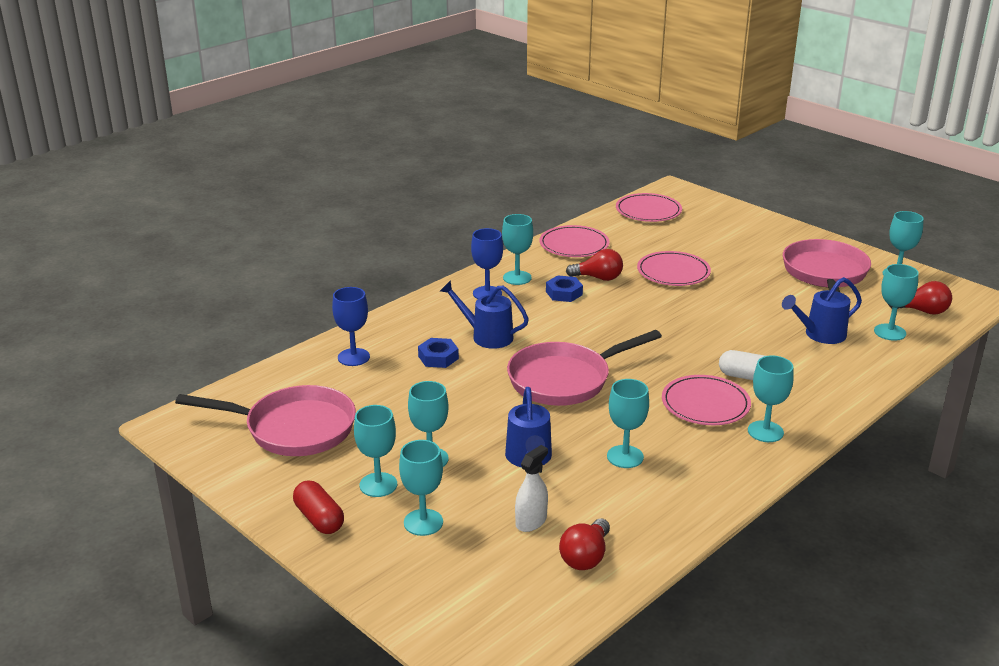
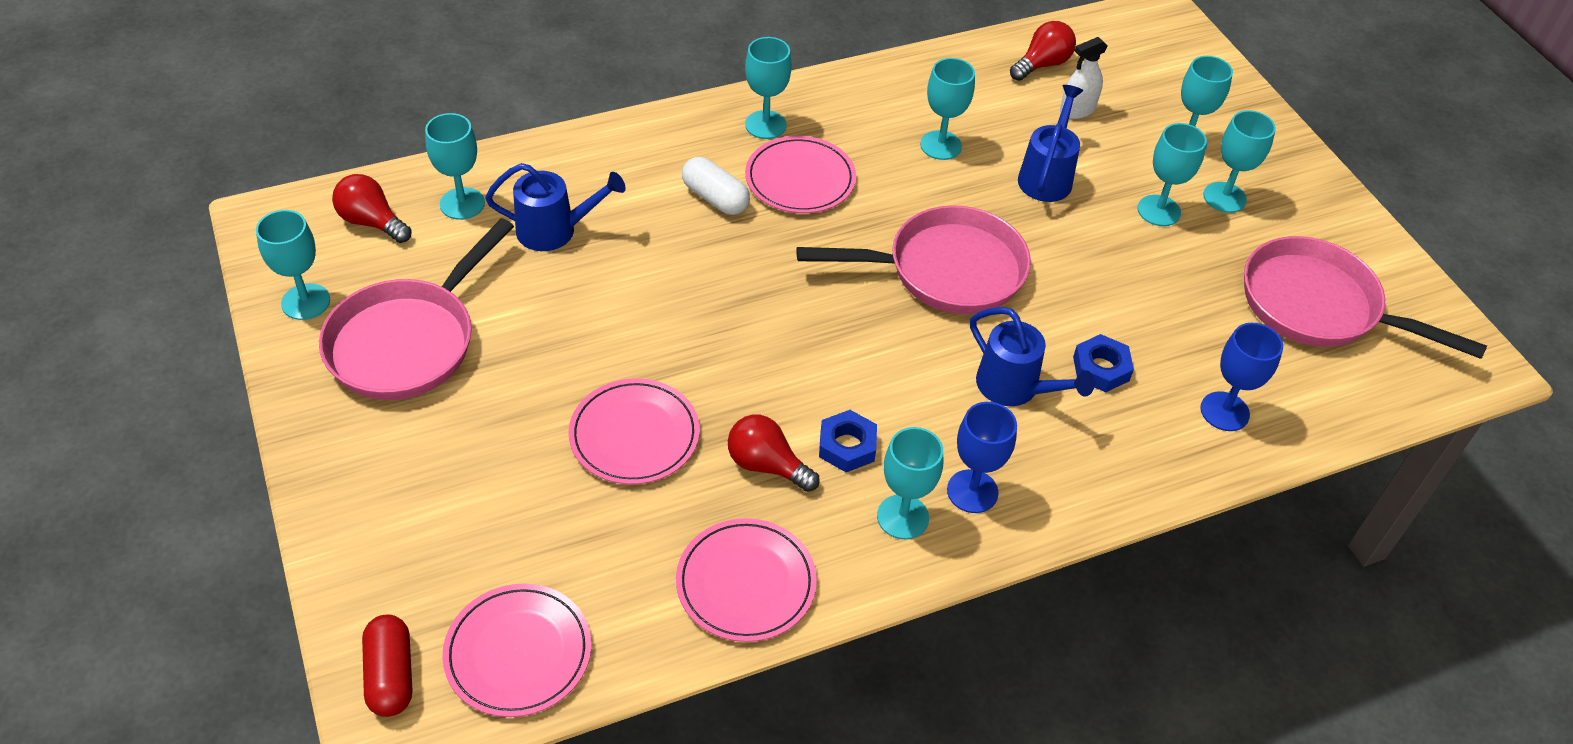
camera: 160 degrees left, 20 degrees up
(319, 519) = (1293, 178): red capsule -> red capsule (391, 675)

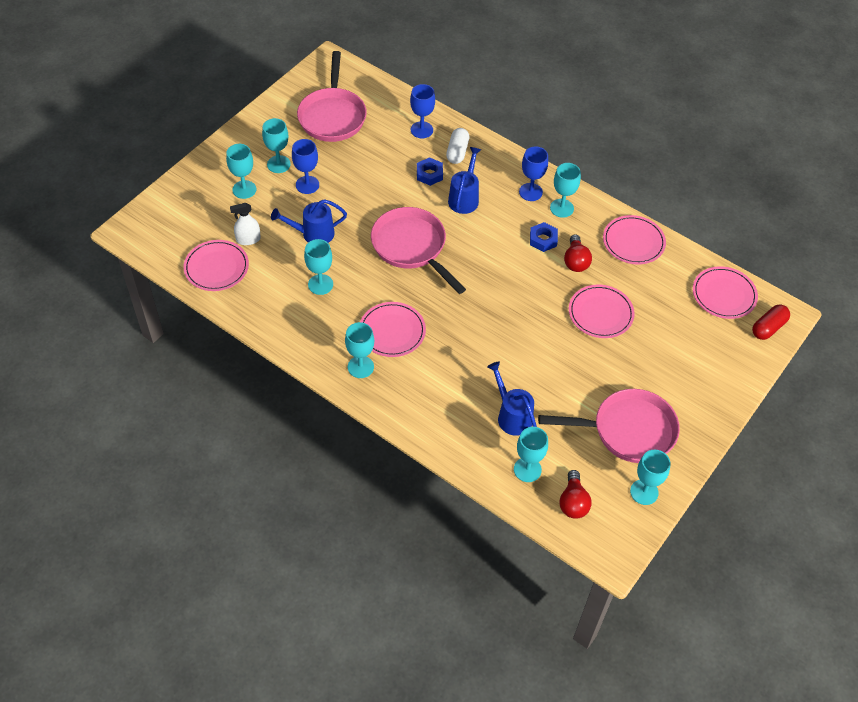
camera: 120 degrees left, 5 degrees up
(715, 198) = (434, 360): white capsule -> white capsule (457, 152)
(1042, 64) = (216, 267): red light bulb -> pink plate
(1077, 110) = (248, 239): white spray bottle -> white spray bottle turned 135 degrees clockwise
(1159, 211) = (307, 185): turquoise goblet -> blue goblet

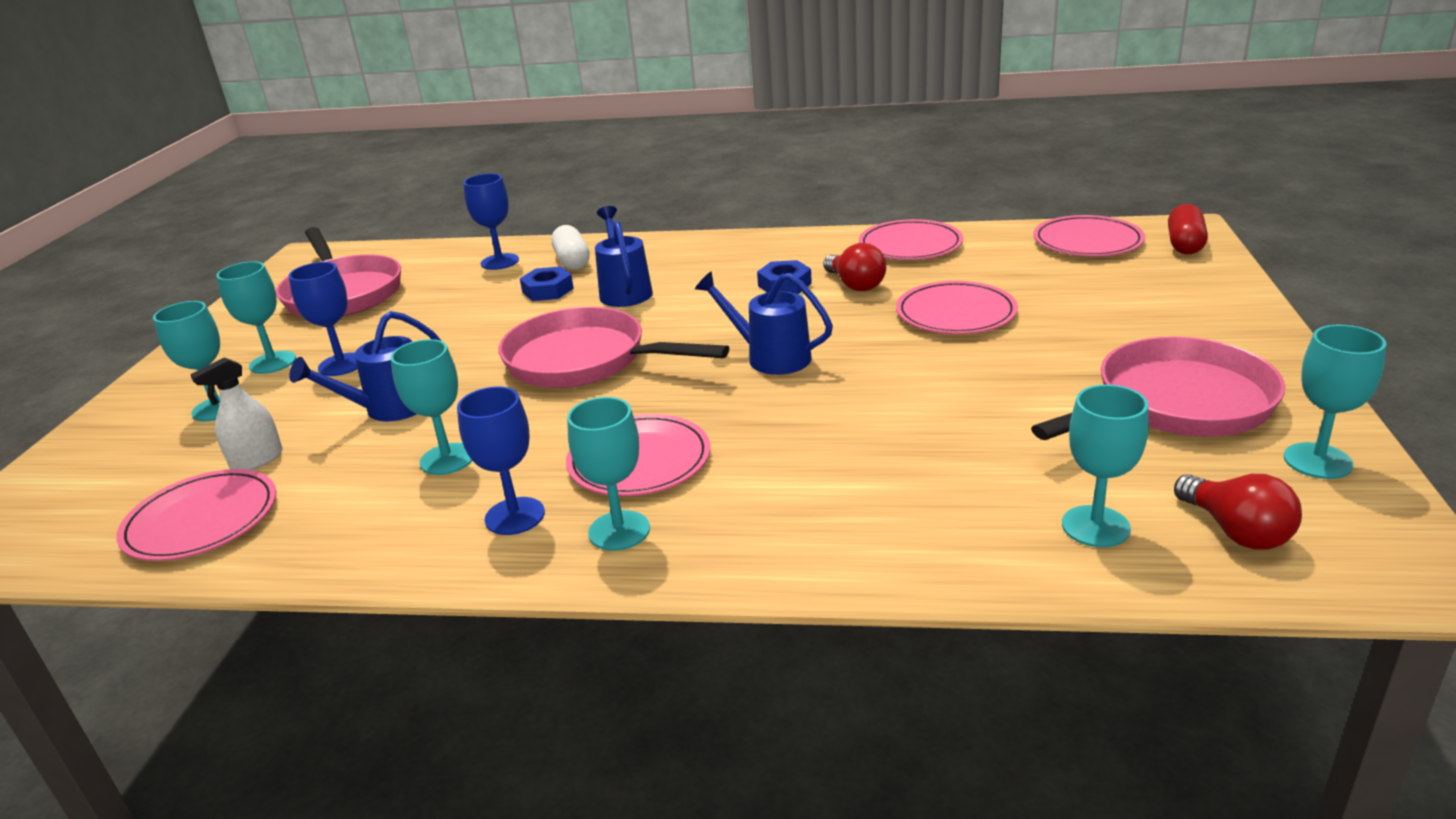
camera: 25 degrees left, 25 degrees down
(511, 415) = (972, 470): blue watering can -> blue watering can (769, 357)
(530, 192) = (717, 256): blue goblet -> blue goblet (515, 516)
(561, 208) = (777, 253): turquoise goblet -> none

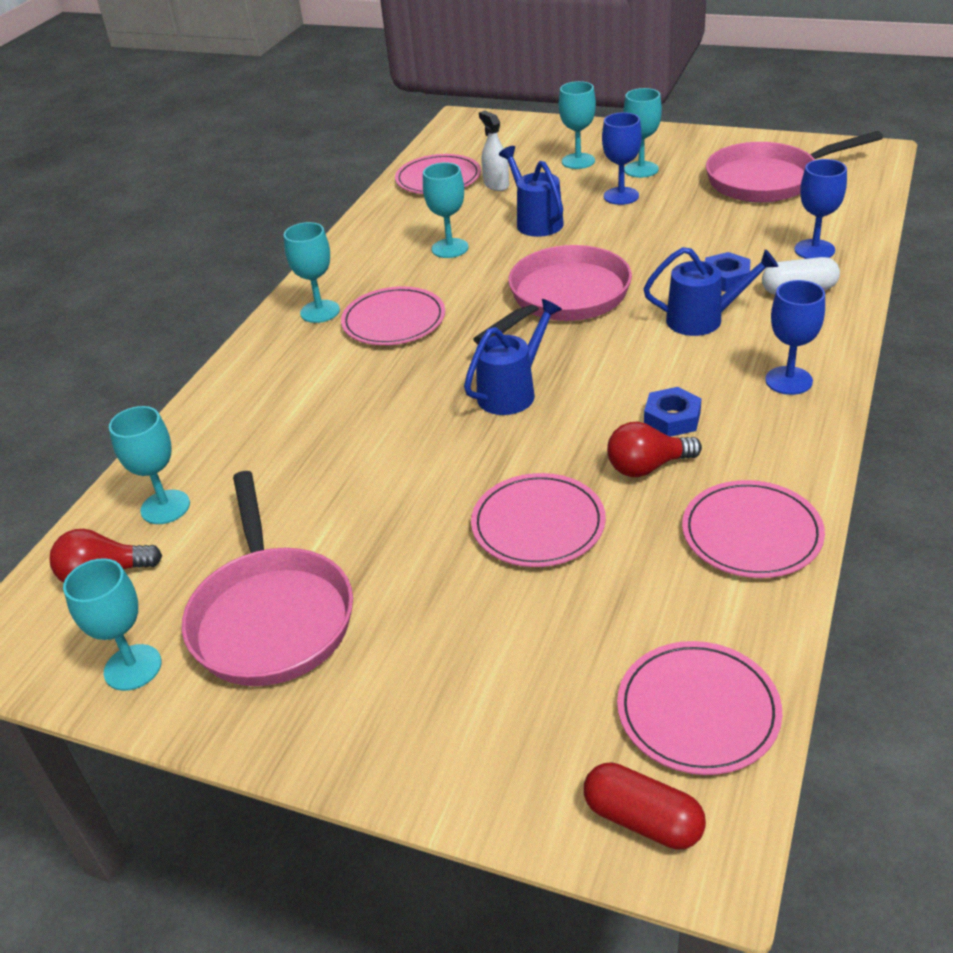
camera: 105 degrees right, 10 degrees up
(515, 516) = (364, 275): blue goblet -> blue goblet (788, 380)

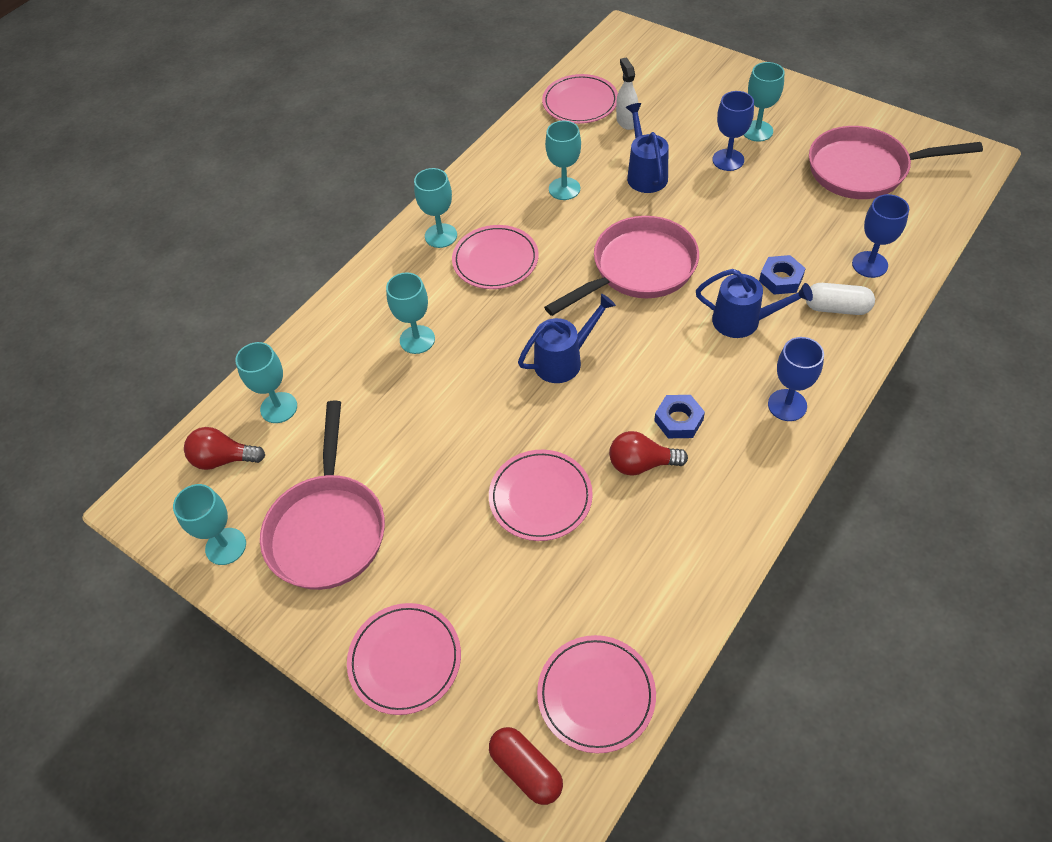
camera: 15 degrees right, 15 degrees up
(578, 161) = (706, 108): turquoise goblet -> turquoise goblet (417, 339)
(751, 533) = (696, 549): pink plate -> pink plate (405, 660)

